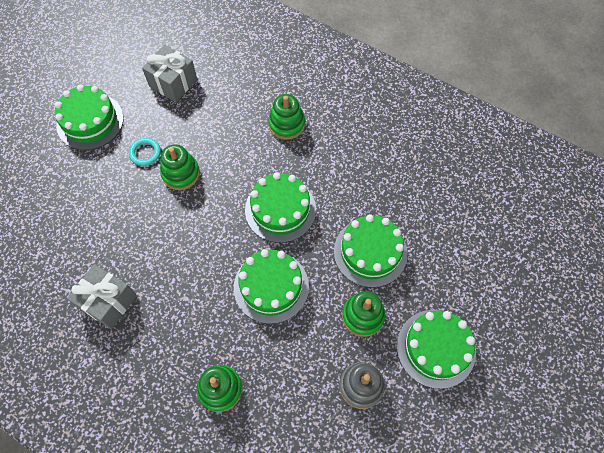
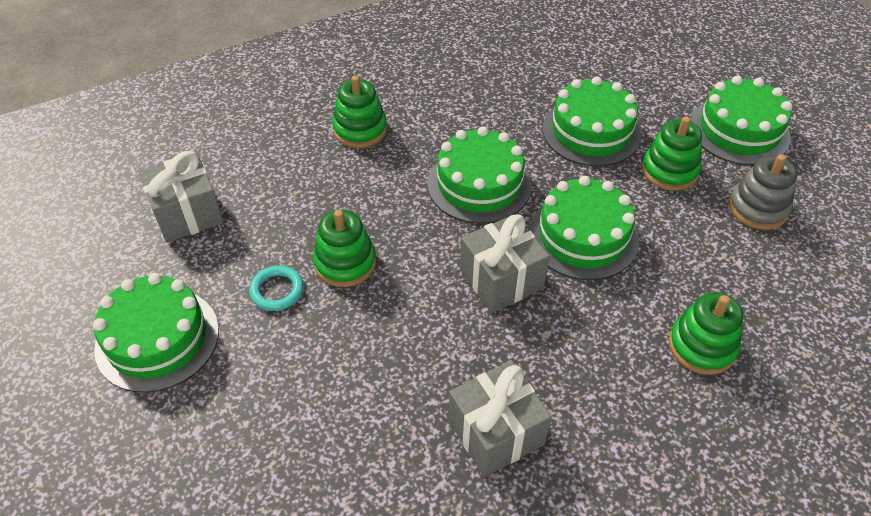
camera: 60 degrees left, 15 degrees down
(212, 257) = (501, 279): none -> grey gift

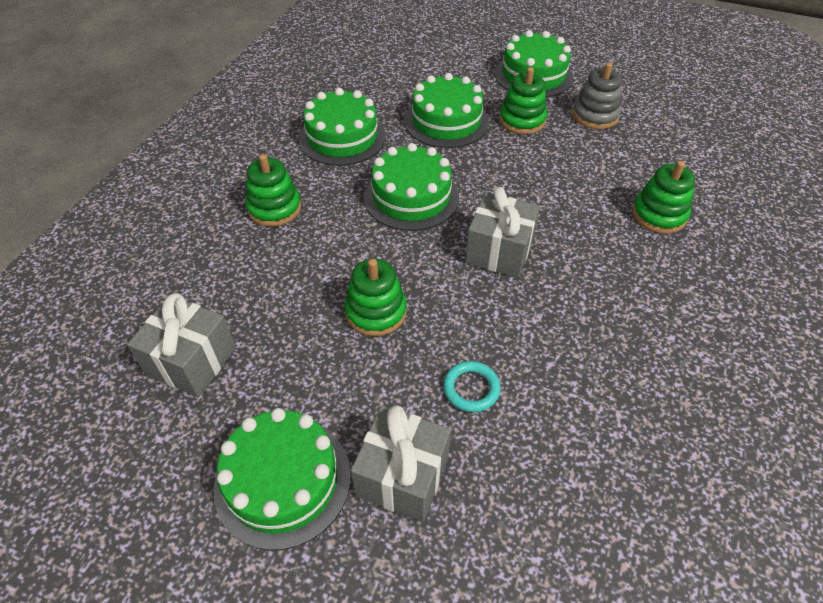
camera: 40 degrees left, 0 degrees up
(277, 290) = (345, 368): turquoise ring -> turquoise ring (471, 388)
(496, 432) = (611, 353): grey gift -> grey gift (402, 476)
(583, 236) = (518, 191): green cake -> green cake (342, 137)

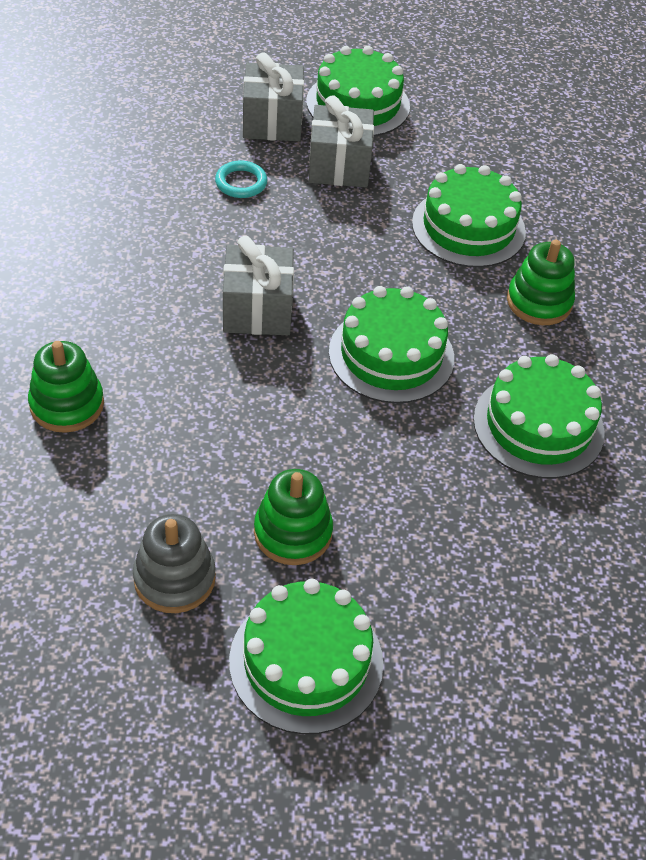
camera: 155 degrees right, 0 degrees up
(191, 361) = (489, 154): grey gift -> grey gift (339, 166)
(376, 312) = (357, 222): green stacking toy -> none
(446, 121) = (409, 498): green cake -> green cake (468, 227)

